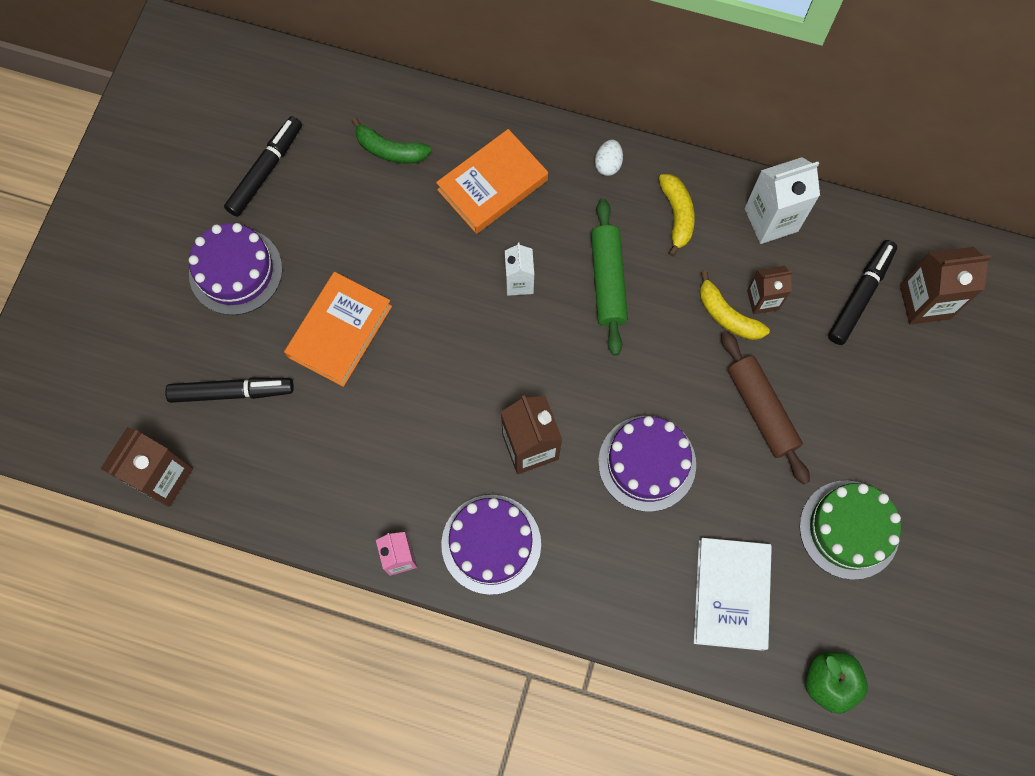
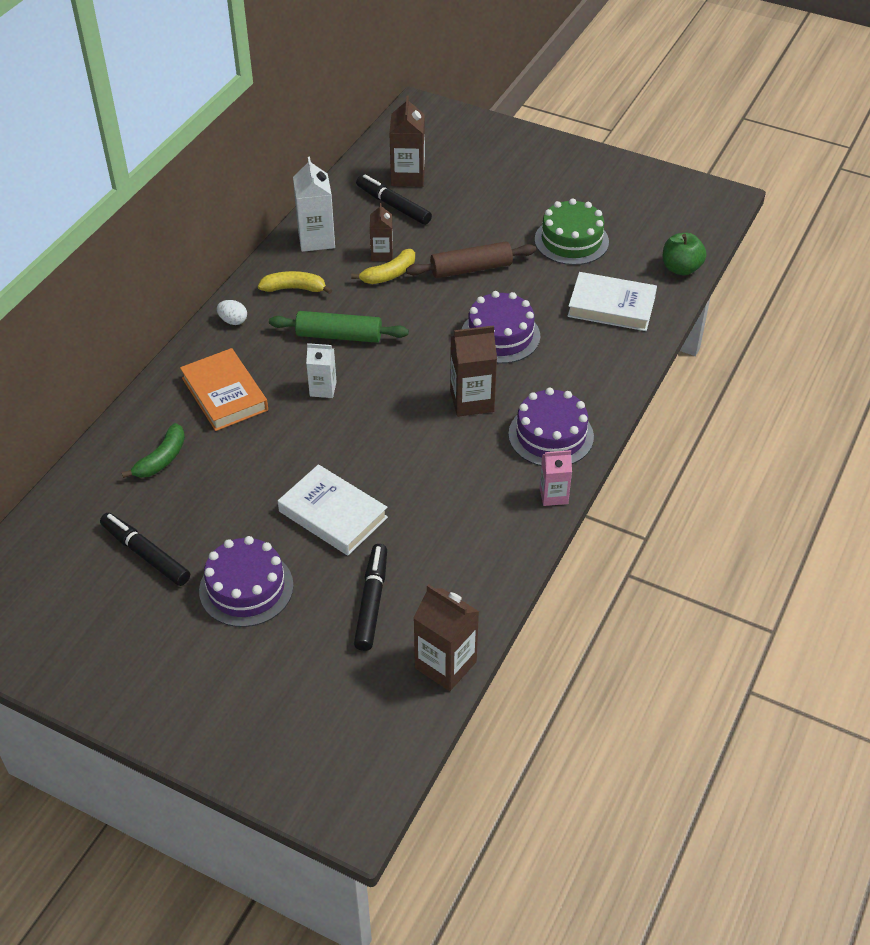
camera: 80 degrees left, 25 degrees down
(340, 331) = (333, 514): orange book -> white book

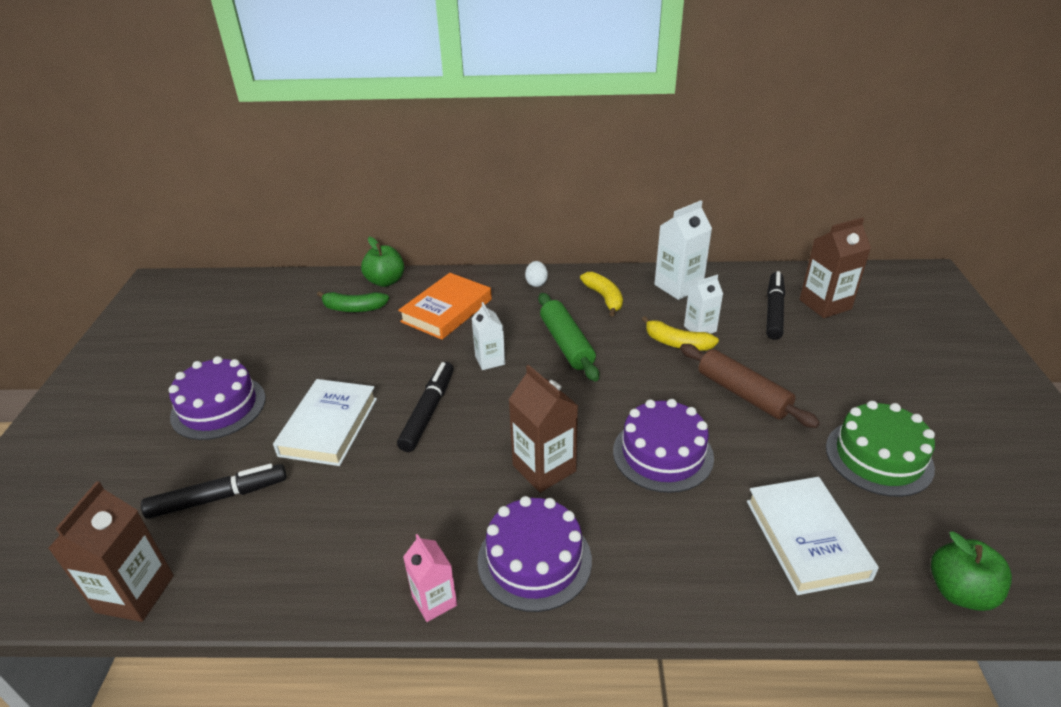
camera: 65 degrees right, 10 degrees down
(132, 424) = (385, 281): none -> green apple
(146, 554) = (244, 339): black marker -> black marker (428, 411)
(382, 254) = (700, 329): brown carton -> white carton

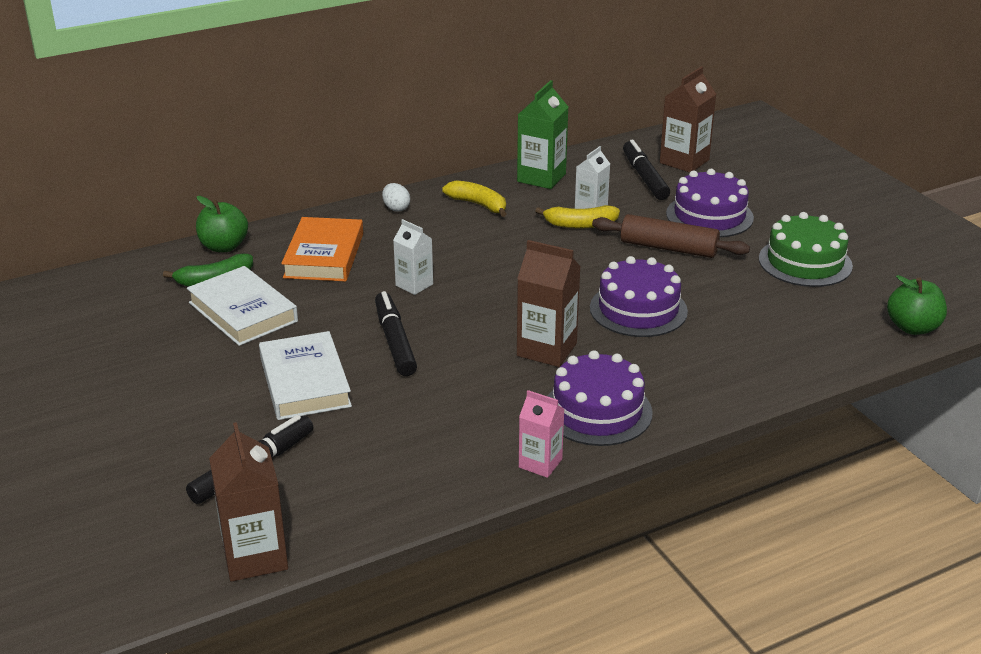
camera: 30 degrees left, 5 degrees down
(218, 407) = (160, 403): purple cake -> purple cake (709, 216)
(566, 344) = (477, 252): green rolling pin -> none
(678, 286) = (541, 178): white carton -> green carton
(806, 539) = (791, 330): white book -> white book (243, 312)

